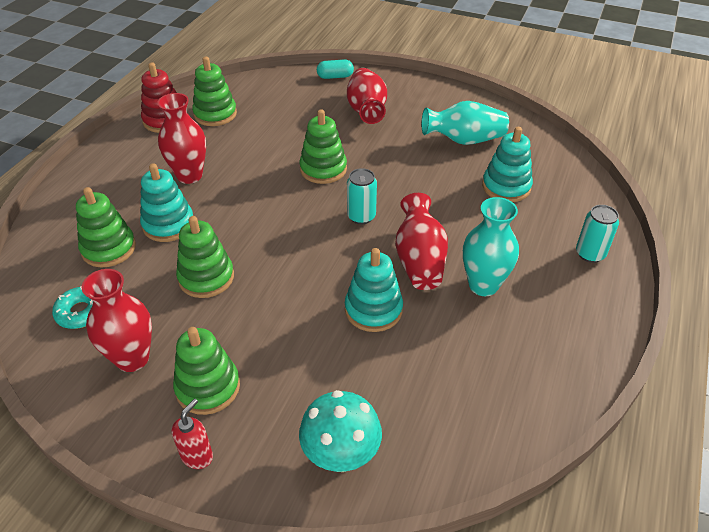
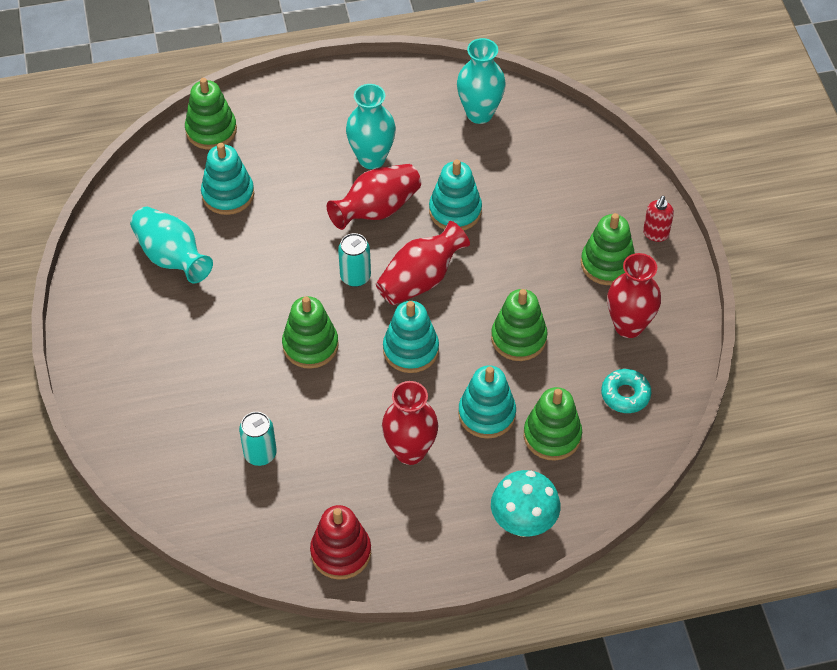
camera: 125 degrees left, 10 degrees up
(197, 456) = (655, 234): red soap dispenser -> red soap dispenser turned 60 degrees counterclockwise
(215, 114) = (291, 510): green stacking toy -> green stacking toy (211, 130)
(265, 213) = (411, 350): none -> turquoise stacking toy
(335, 77) = (122, 442): turquoise capsule -> none
(341, 456) = (587, 164): turquoise mushroom -> turquoise mushroom (523, 523)
(366, 110) = (176, 369): red vase -> red vase (420, 279)
(486, 400) = (479, 113): none -> turquoise vase
(590, 254) = (279, 109): turquoise can -> turquoise can (260, 454)

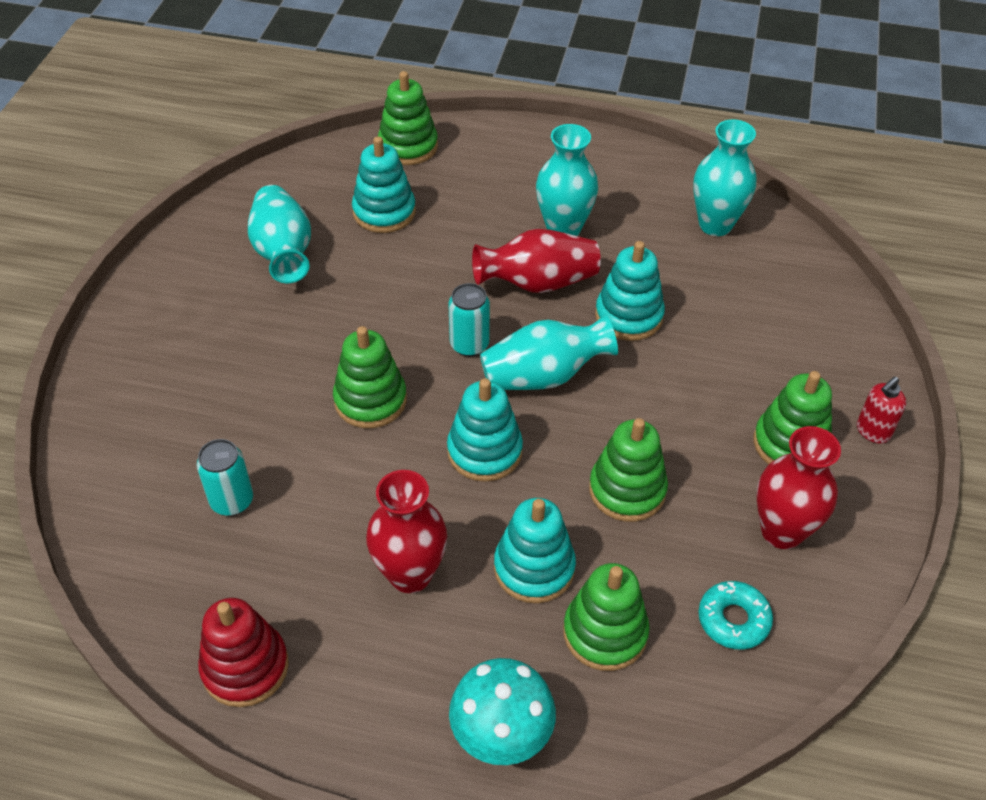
camera: 25 degrees right, 5 degrees down
(420, 279) = (544, 376): red vase -> turquoise vase

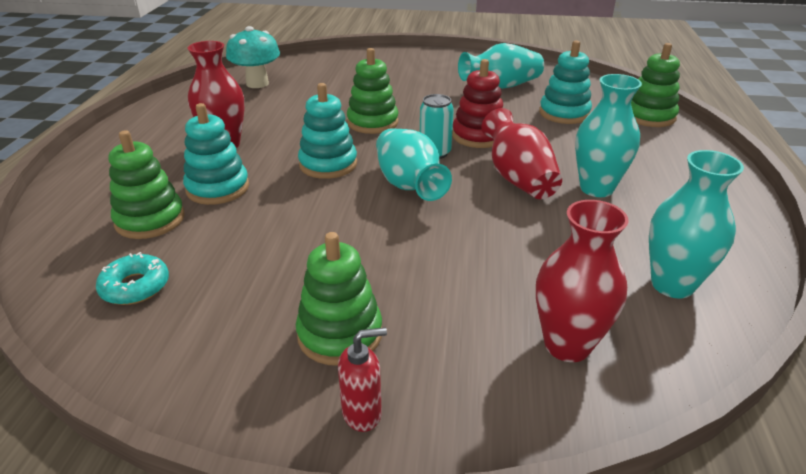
camera: 85 degrees right, 15 degrees down
(232, 501) = (290, 92): turquoise can -> none
(245, 667) = (176, 106): red stacking toy -> red stacking toy (478, 136)
(501, 737) = (88, 182): turquoise mushroom -> turquoise mushroom (257, 84)
(627, 490) = (286, 228): green stacking toy -> none
(628, 316) = (496, 226): turquoise stacking toy -> none
(782, 531) = (225, 322): red vase -> red vase (567, 345)
(872, 431) = (362, 413): red soap dispenser -> red soap dispenser turned 120 degrees clockwise

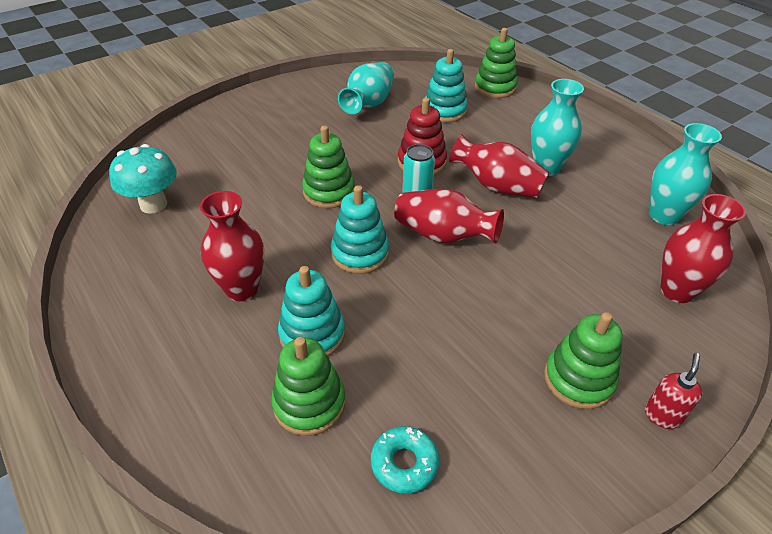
camera: 45 degrees left, 10 degrees up
(409, 185) = (443, 235): turquoise vase -> red vase

